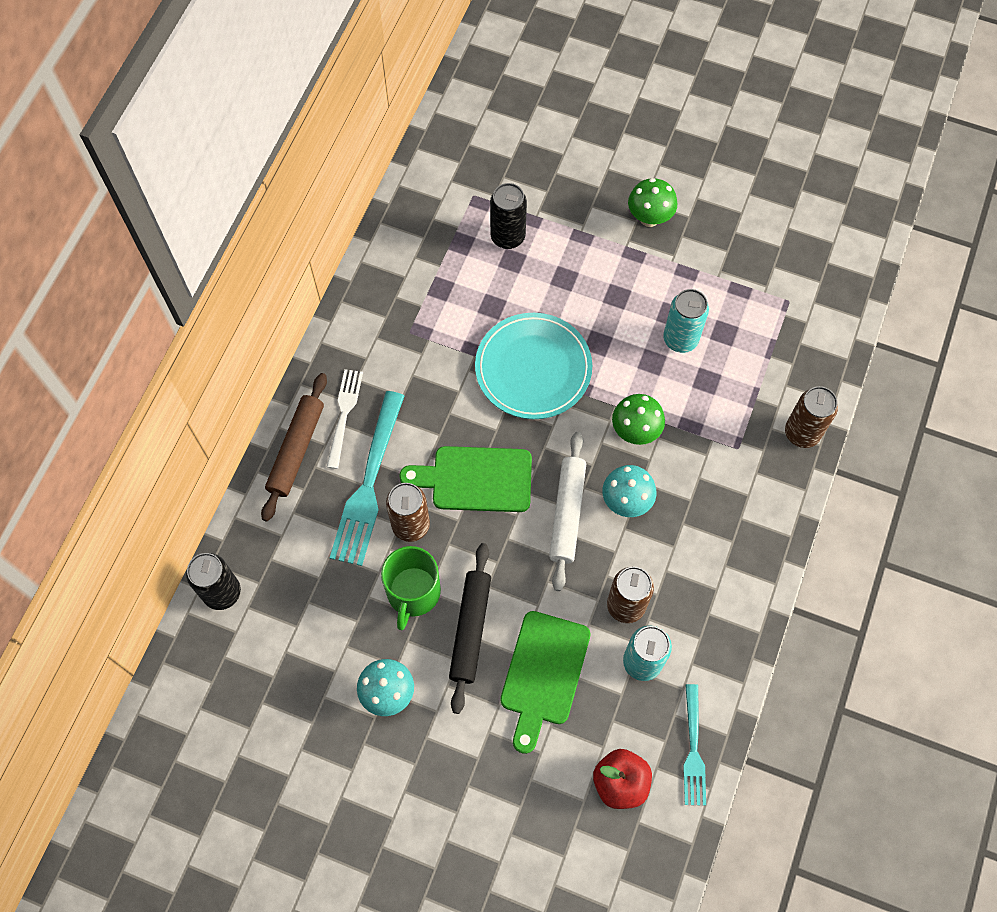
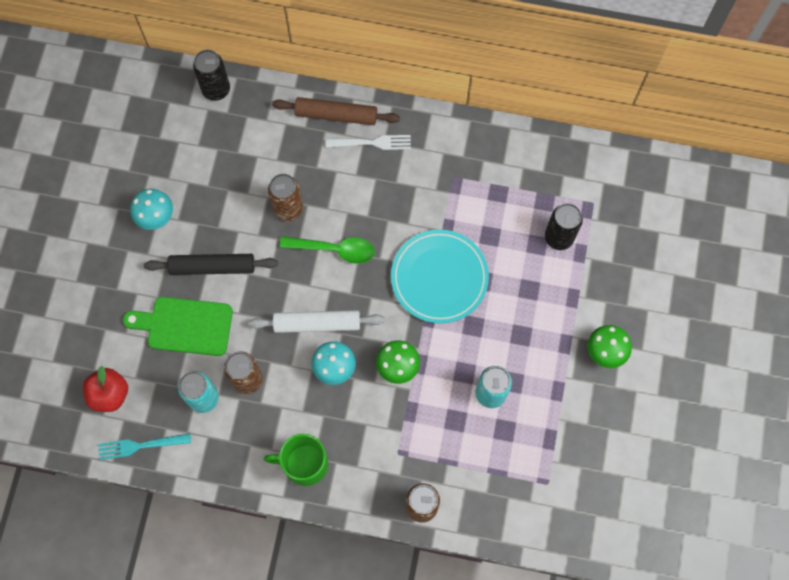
camera: 80 degrees right, 5 degrees up
(369, 484) = (317, 172): turquoise fork -> none
(413, 592) = (235, 221): green mug -> green mug (304, 464)
(475, 479) = (334, 249): green cutting board -> green spoon

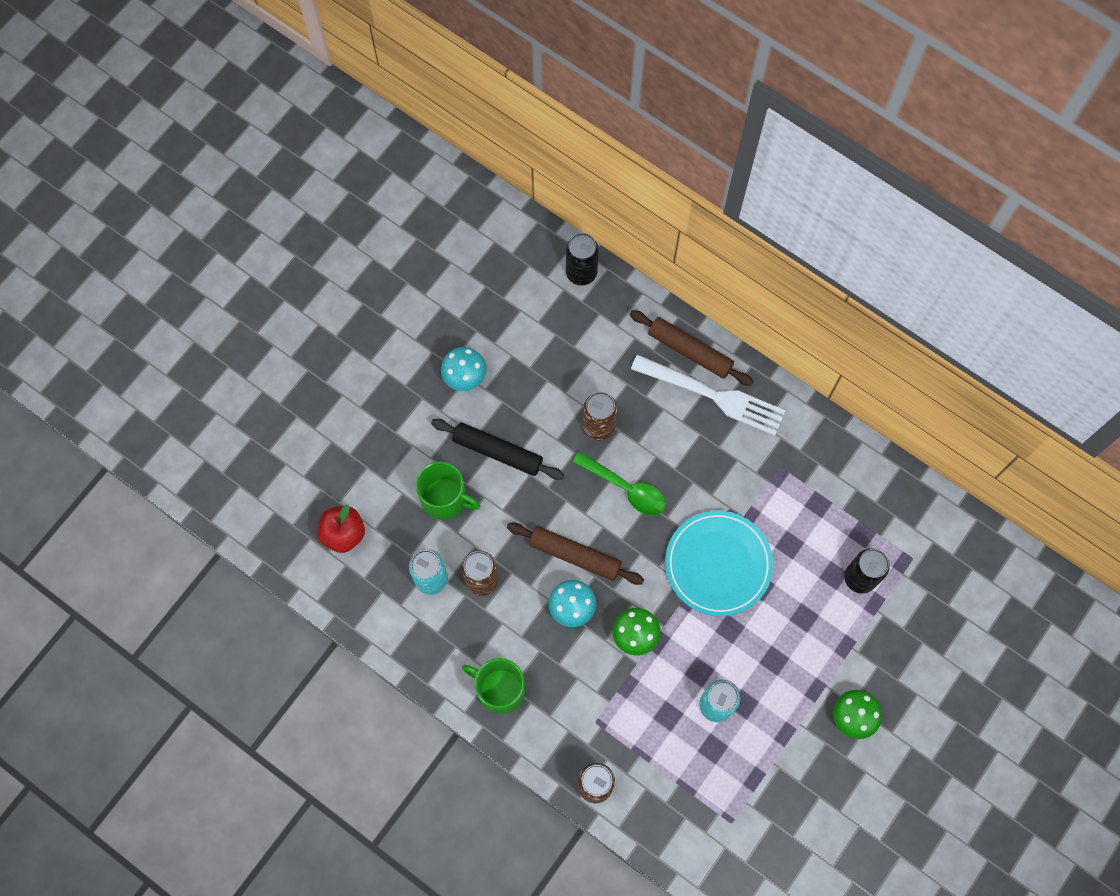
camera: 25 degrees right, 0 degrees up
(140, 446) = (350, 598): turquoise fork -> none
(185, 326) = (445, 498): green cutting board -> green mug
(317, 324) = (575, 555): white rolling pin -> brown rolling pin
(372, 143) = (713, 395): white fork -> white fork, size x1.68

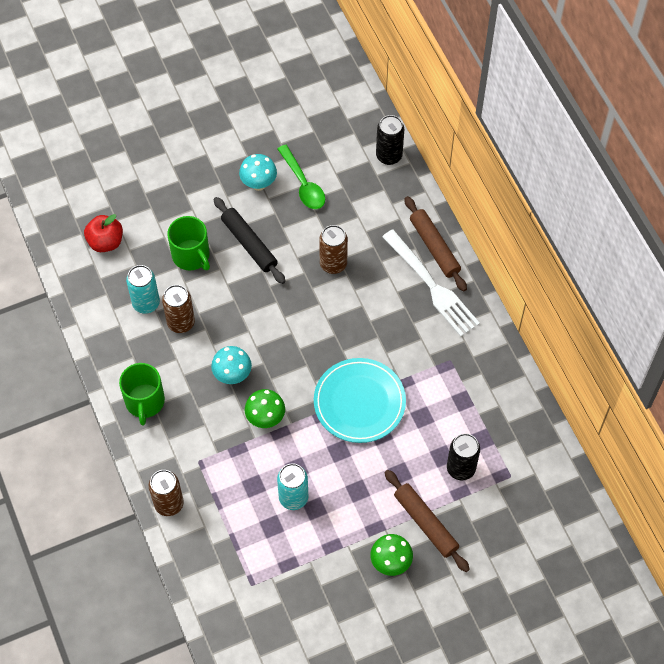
camera: 30 degrees right, 10 degrees down
(499, 689) = (145, 402): green mug -> green mug turned 150 degrees counterclockwise
(575, 555) = (258, 341): brown rolling pin -> brown rolling pin (426, 523)
(626, 488) = (325, 315): green spoon -> green spoon (303, 184)

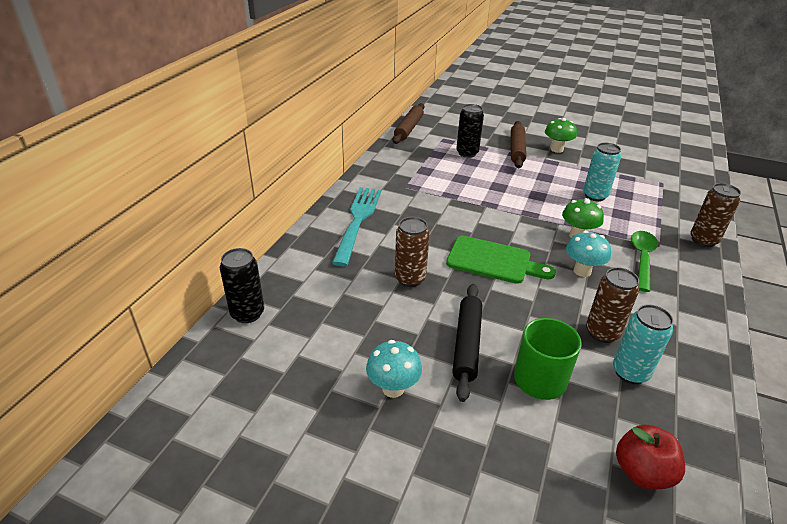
camera: 135 degrees left, 25 degrees down
(145, 402) = (686, 303): green mug -> none
(298, 331) = (493, 261): none -> green cutting board
(303, 184) = (351, 352): green spoon -> green spoon (642, 258)
(359, 402) = (494, 205): turquoise plate -> none
(432, 286) = (358, 221): white fork -> turquoise fork
(434, 247) = (320, 237): brown rolling pin -> brown rolling pin (409, 128)

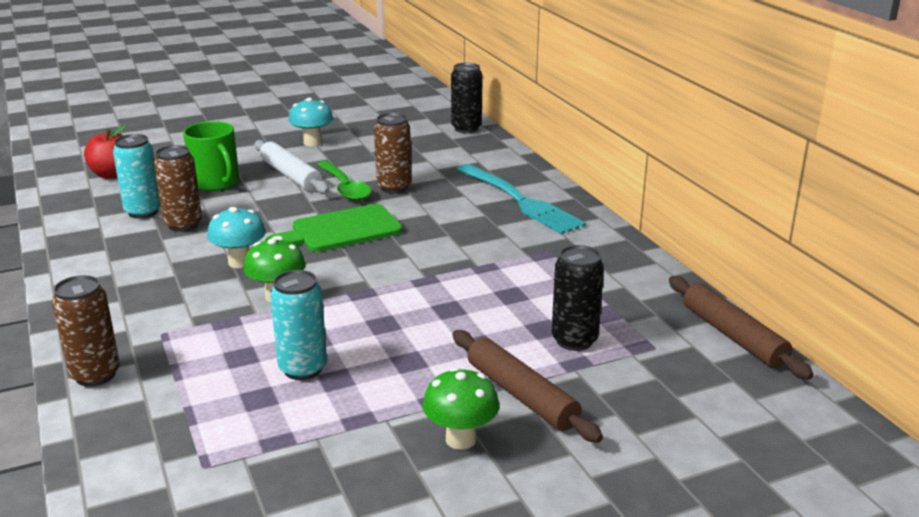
camera: 135 degrees right, 10 degrees down
(467, 344) = (291, 175): black rolling pin -> white rolling pin
(642, 258) = (176, 307): green spoon -> green spoon (345, 188)

